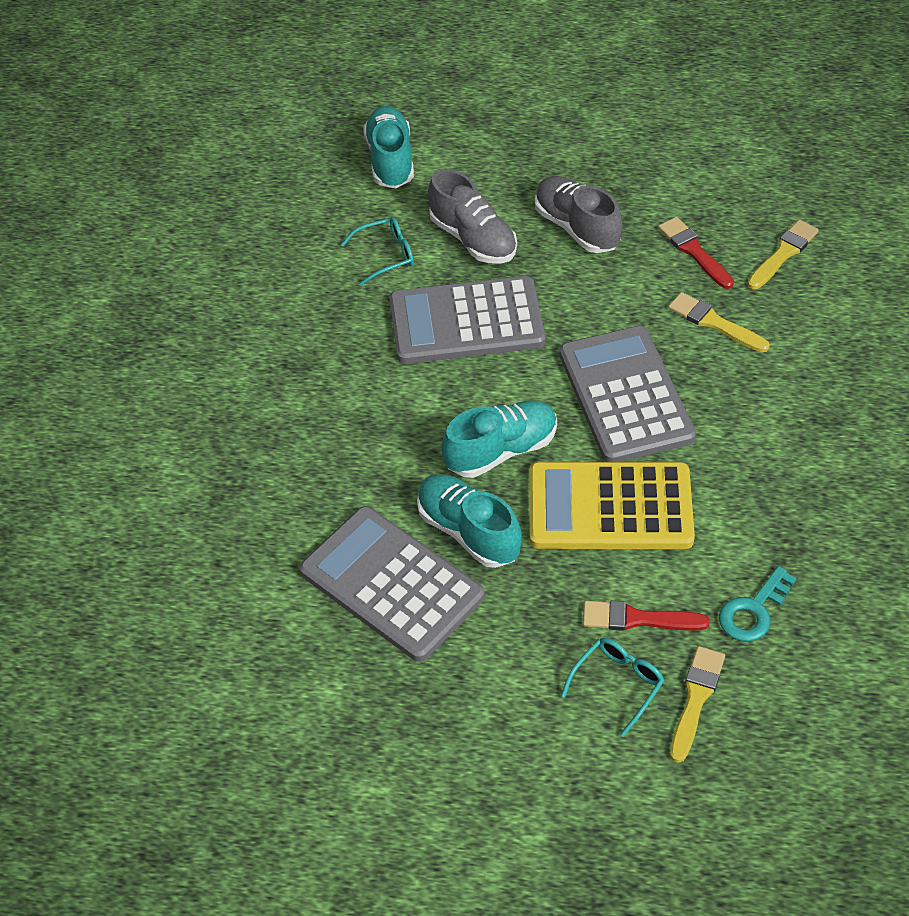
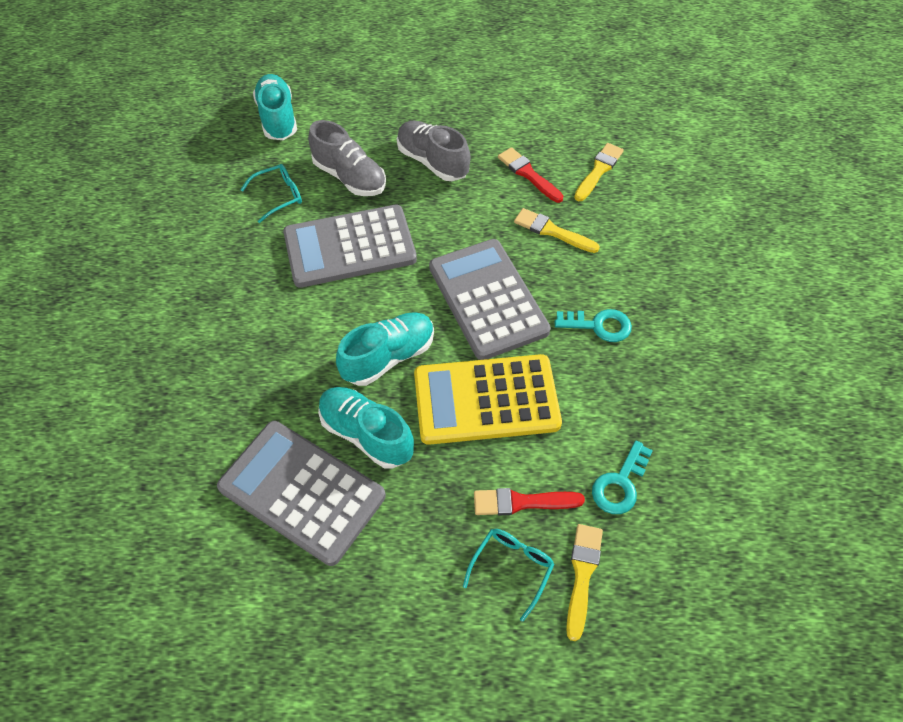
camera: 10 degrees left, 5 degrees up
(755, 437) = (599, 325): none -> turquoise key

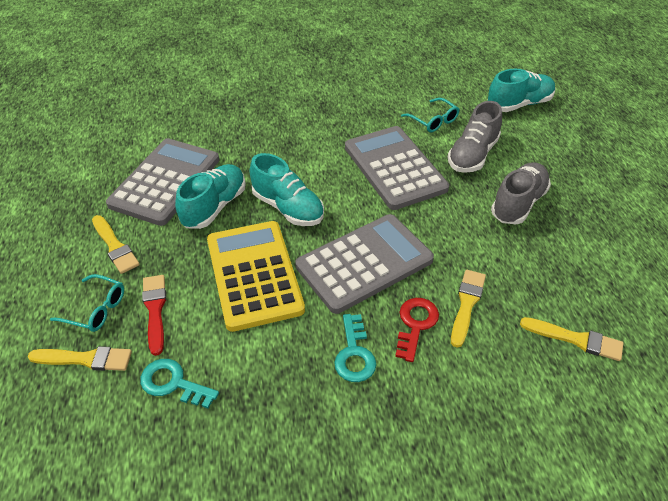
camera: 80 degrees right, 10 degrees down
(411, 552) = (115, 246): none -> yellow brush
(528, 174) = (538, 277): red brush -> none
(570, 273) = (415, 324): none -> red key

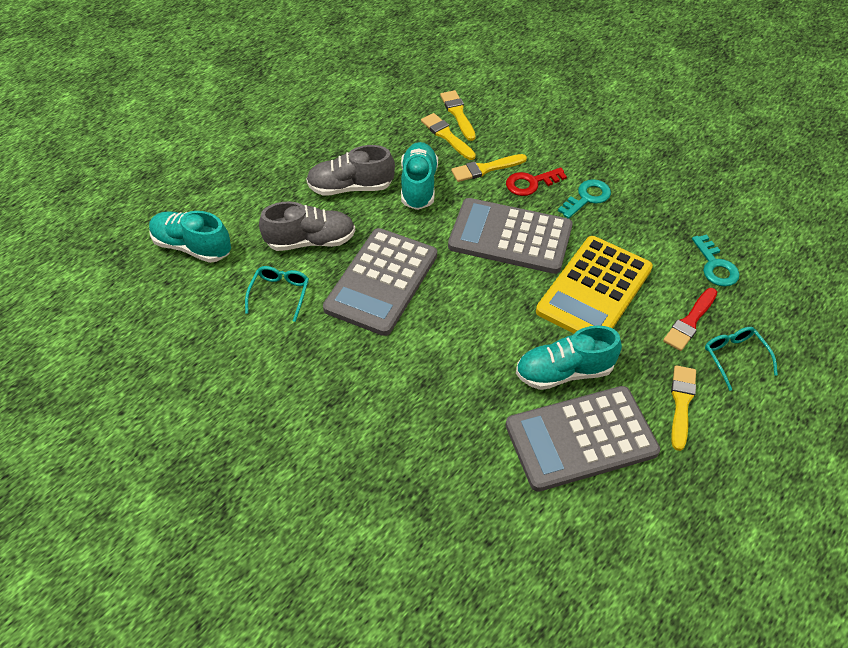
camera: 130 degrees left, 5 degrees up
(85, 359) = (765, 325): yellow brush -> yellow brush (447, 136)
(288, 208) = (508, 320): turquoise shoe -> turquoise shoe (418, 186)

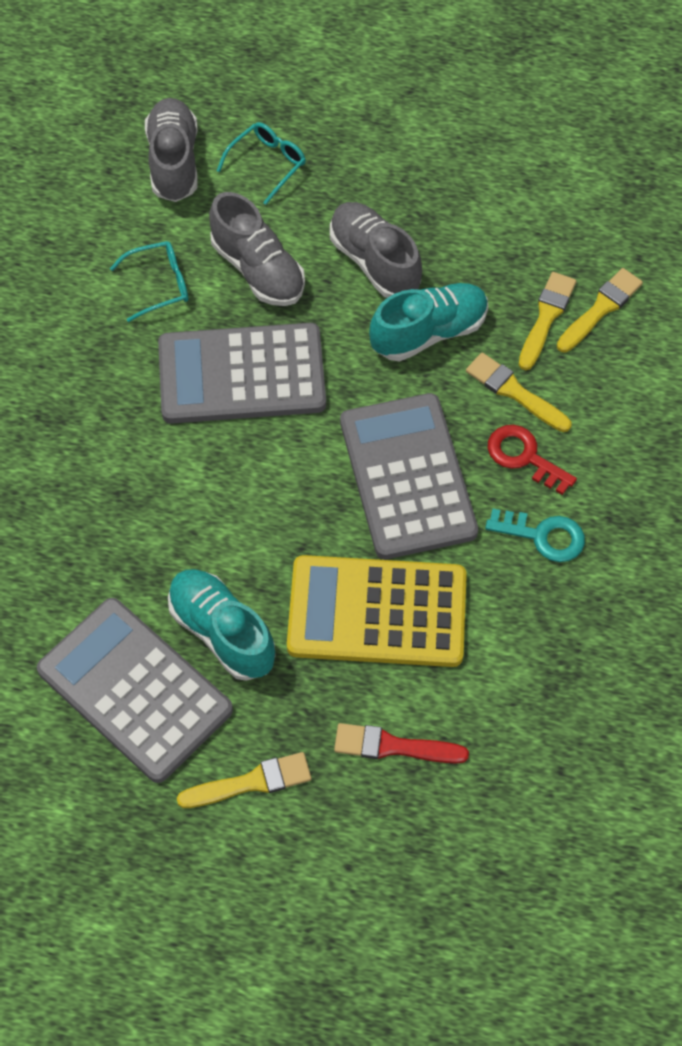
camera: 60 degrees right, 10 degrees up
(192, 247) = (174, 162): turquoise shoe -> grey shoe
(715, 266) = (517, 744): turquoise key -> none
(735, 357) = (364, 821): turquoise glasses -> turquoise glasses (267, 164)

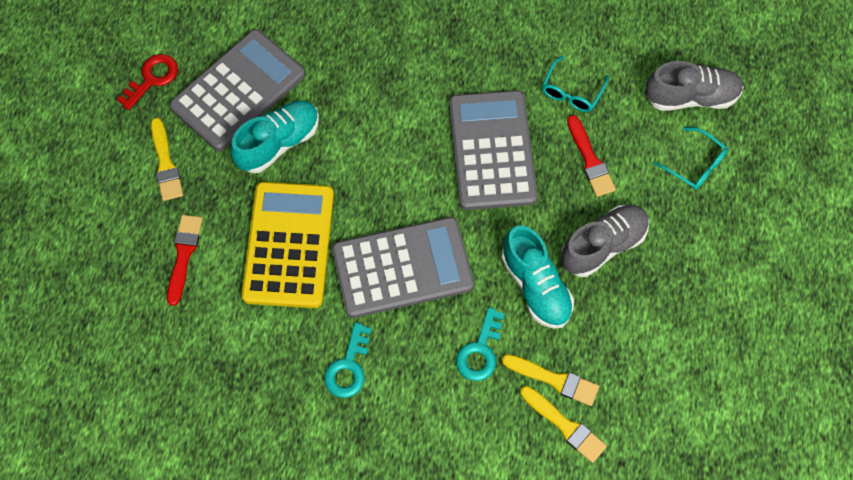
camera: 90 degrees right, 5 degrees up
(159, 285) = (572, 91): turquoise glasses -> turquoise glasses turned 45 degrees clockwise
(258, 269) = (590, 160): grey shoe -> red brush
(514, 392) = (480, 351): yellow brush -> turquoise key
(524, 457) = (419, 356): red key -> red key (152, 78)

